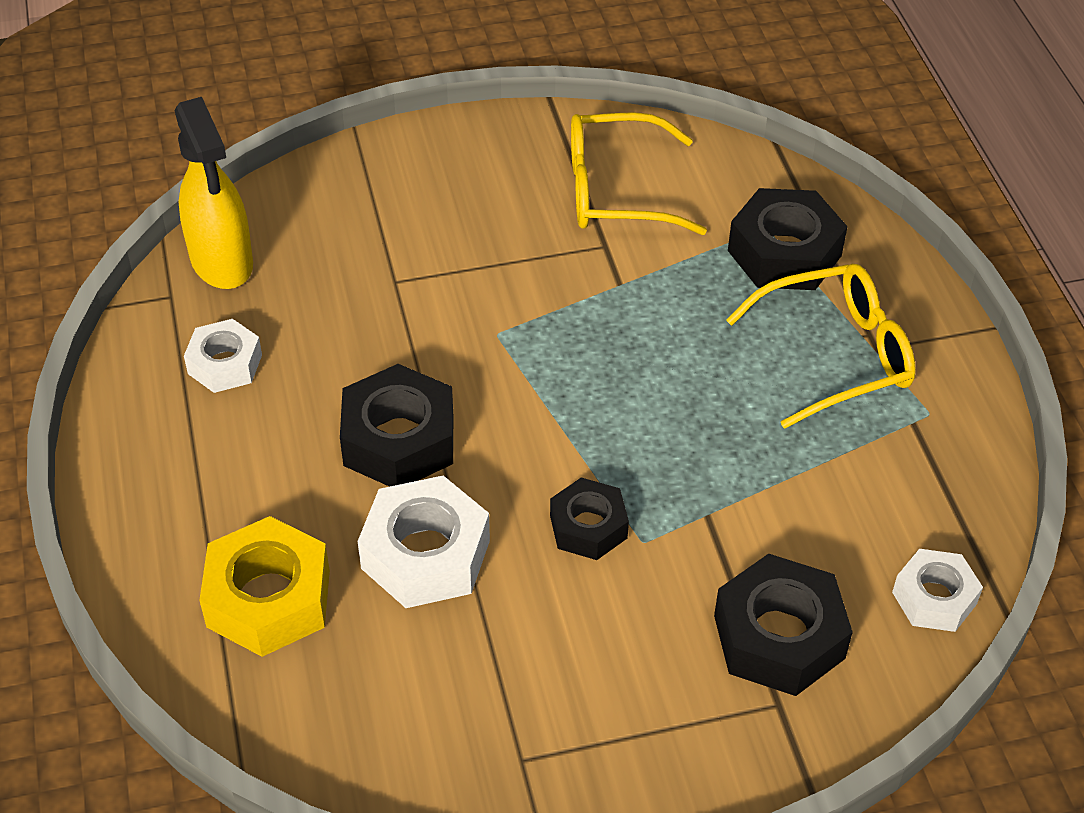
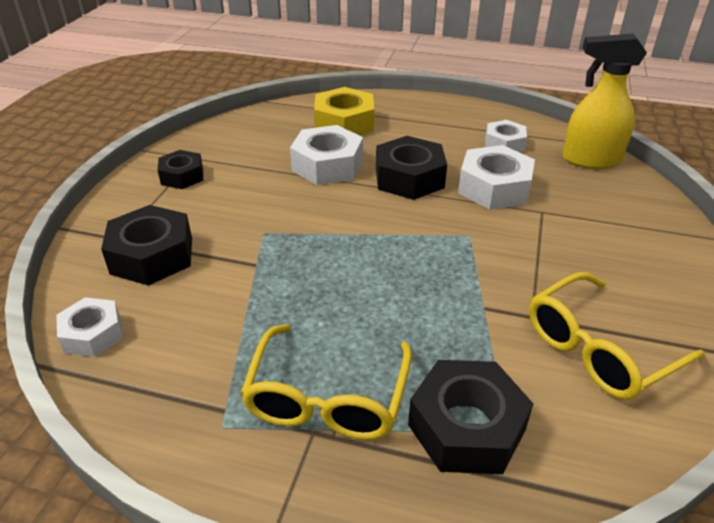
camera: 120 degrees right, 10 degrees down
(365, 341) = (494, 188): none -> white nut
(588, 527) = (293, 218): black nut -> black nut (182, 176)
(616, 191) = (599, 349): yellow glasses -> yellow glasses turned 150 degrees counterclockwise

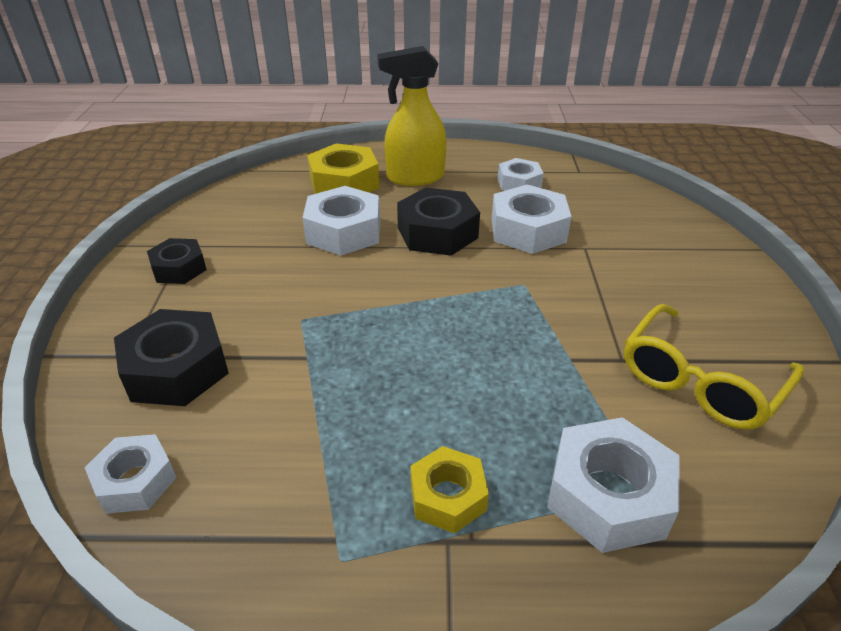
camera: 15 degrees left, 0 degrees up
(327, 398) = (448, 496): yellow glasses -> yellow nut
(466, 427) = (608, 495): black nut -> white nut
(590, 160) = (608, 188): yellow spray bottle -> yellow spray bottle (414, 177)

